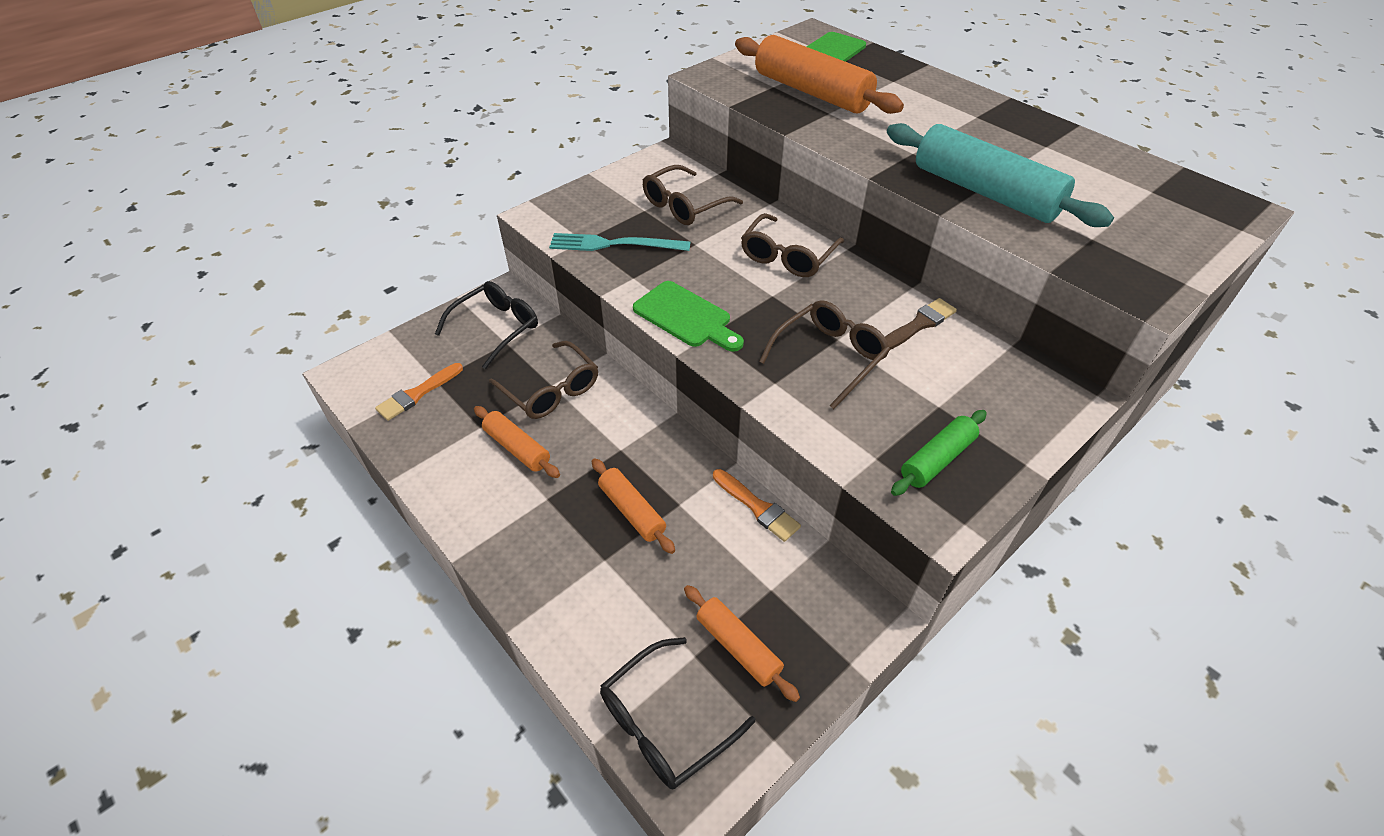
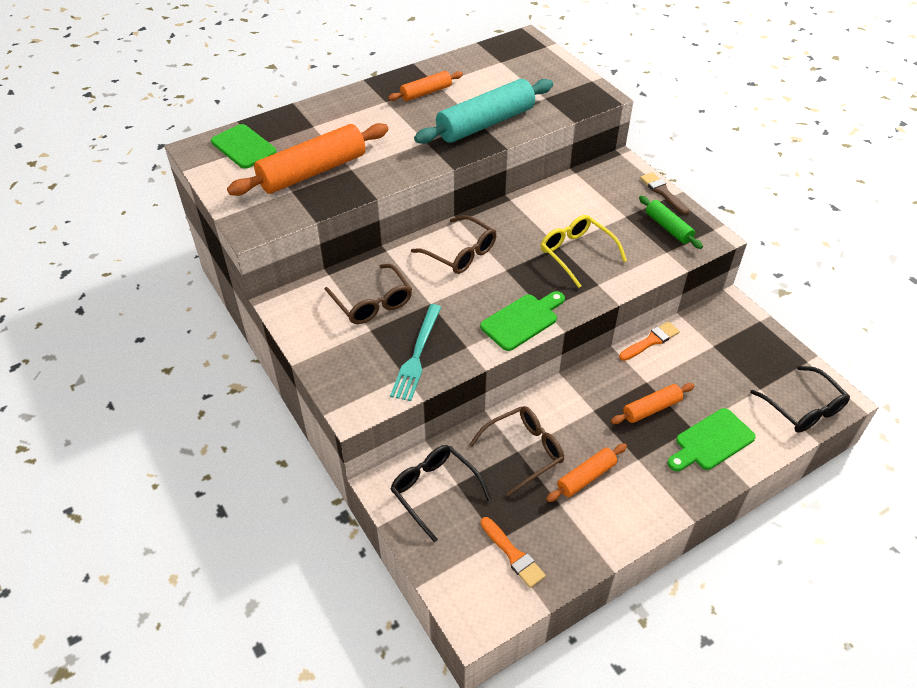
camera: 80 degrees left, 0 degrees up
(583, 583) = (711, 441): none -> green cutting board
(738, 647) = (753, 367): orange rolling pin -> orange rolling pin (426, 92)
(829, 357) = (576, 253): brown glasses -> yellow glasses
(919, 324) = (550, 206): brown brush -> brown brush (663, 192)

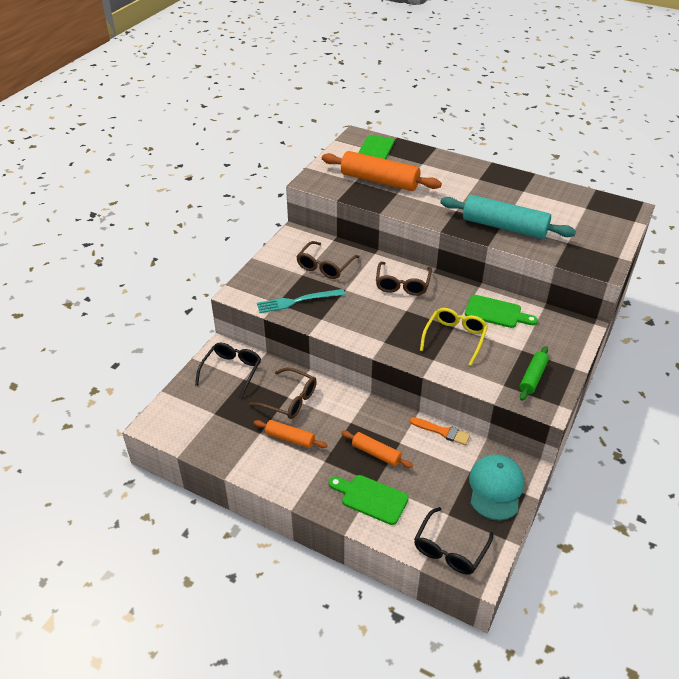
camera: 60 degrees right, 5 degrees down
(426, 92) = (508, 190): orange rolling pin -> none
(513, 555) = (208, 424): orange brush -> none
(522, 320) = (365, 335): green cutting board -> green cutting board (496, 312)
(663, 192) = (572, 362): brown brush -> none
(744, 338) = (495, 488): none -> turquoise cap

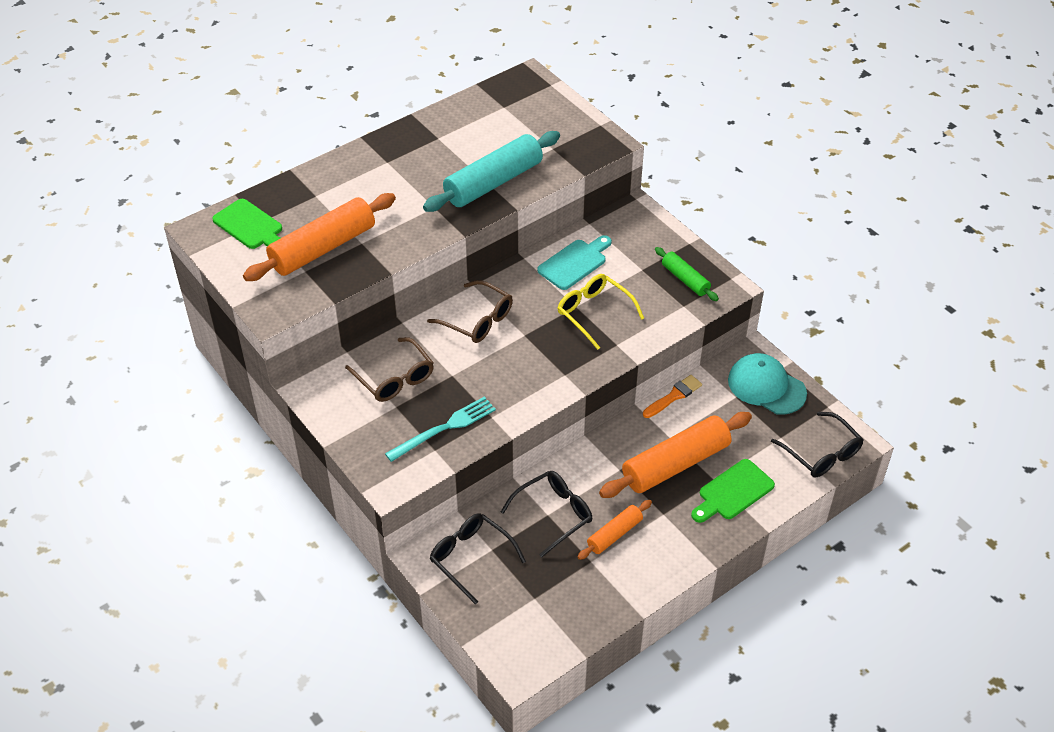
camera: 65 degrees left, 5 degrees up
(289, 400) = (553, 514): brown glasses -> black glasses
(297, 301) = (444, 428): turquoise fork -> turquoise fork turned 135 degrees counterclockwise
(376, 453) = (675, 464): orange rolling pin -> orange rolling pin, size x1.89
(496, 312) = (574, 263): green cutting board -> turquoise cutting board

